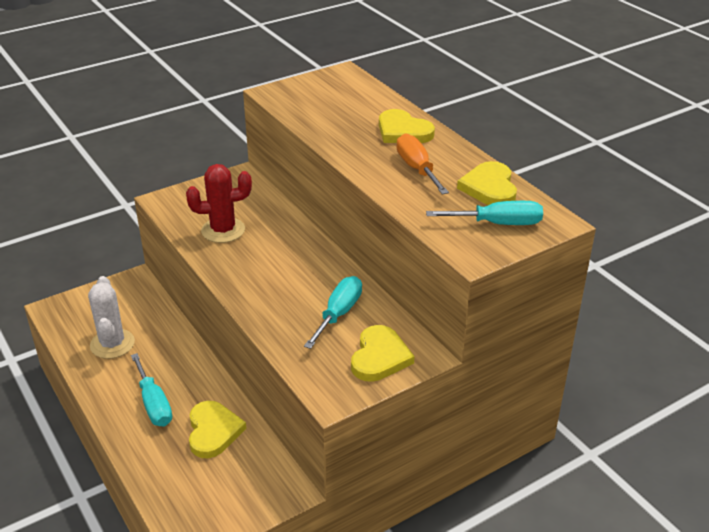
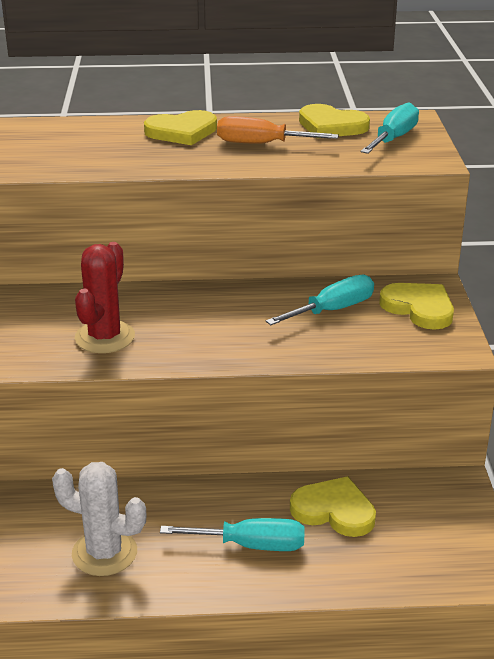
camera: 60 degrees left, 5 degrees down
(339, 314) = (333, 310): turquoise screwdriver -> turquoise screwdriver turned 90 degrees clockwise

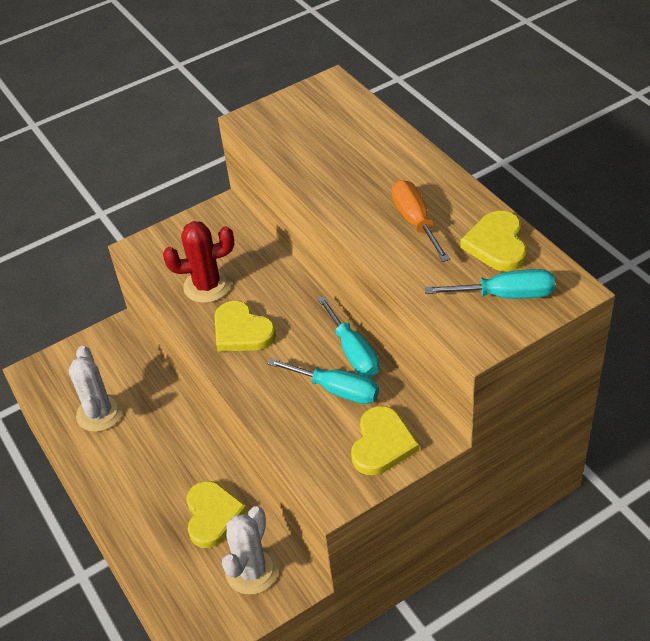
camera: 65 degrees right, 15 degrees up
(182, 132) = (399, 168): yellow heart -> yellow heart (242, 331)
(251, 545) = (148, 485): turquoise screwdriver -> turquoise screwdriver (353, 352)
(425, 506) = (252, 571): none -> white cactus

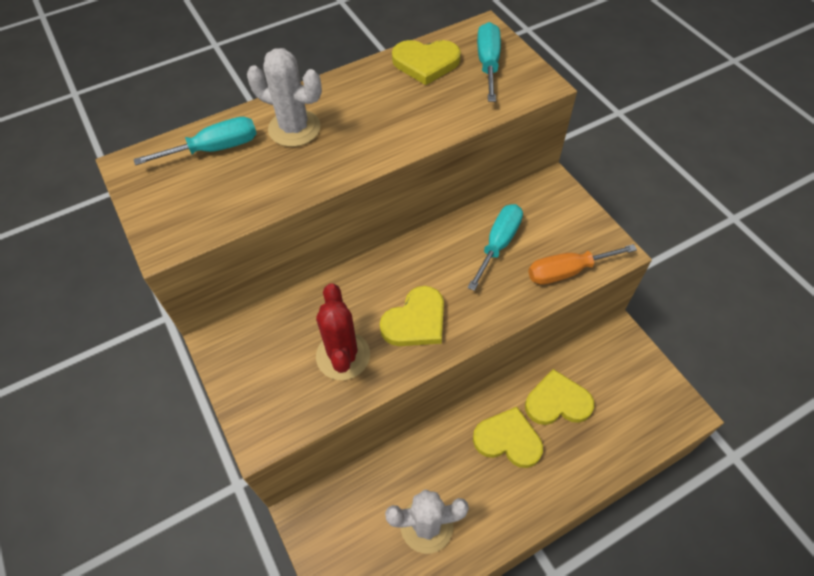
camera: 90 degrees left, 10 degrees up
(252, 571) = (612, 368): white cactus -> white cactus (294, 128)
(353, 352) = (454, 230): turquoise screwdriver -> turquoise screwdriver (215, 149)
(382, 444) = (558, 215): yellow heart -> yellow heart (508, 439)
(416, 222) = (385, 111): orange screwdriver -> orange screwdriver (567, 271)

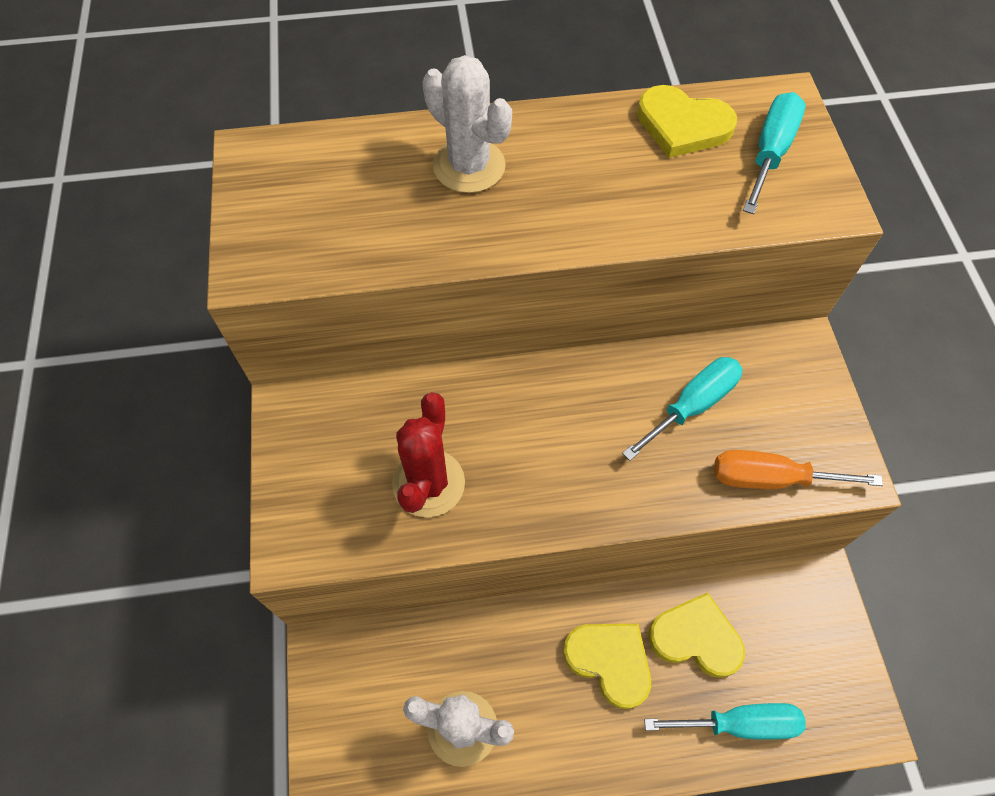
camera: 20 degrees right, 5 degrees up
(215, 149) = (359, 163): turquoise screwdriver -> turquoise screwdriver (739, 723)
(416, 321) = (538, 472): yellow heart -> none

